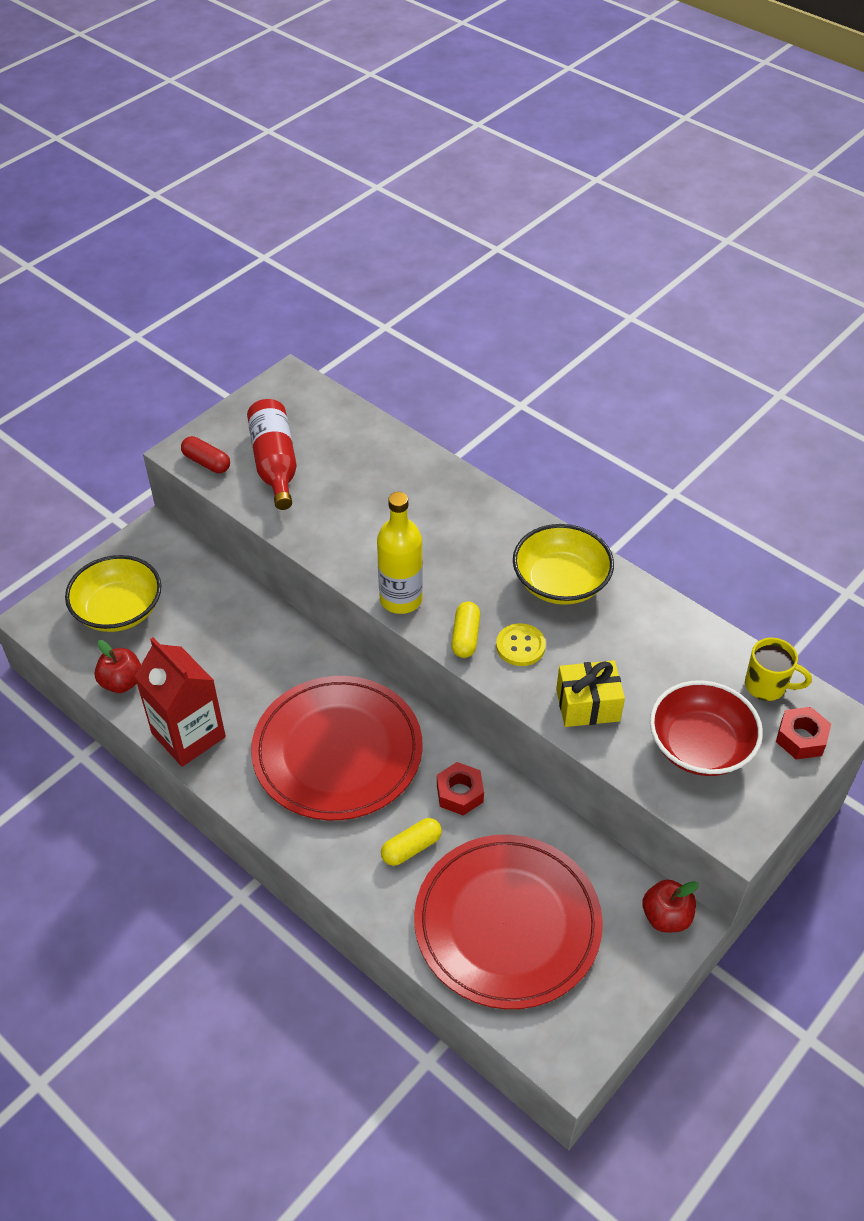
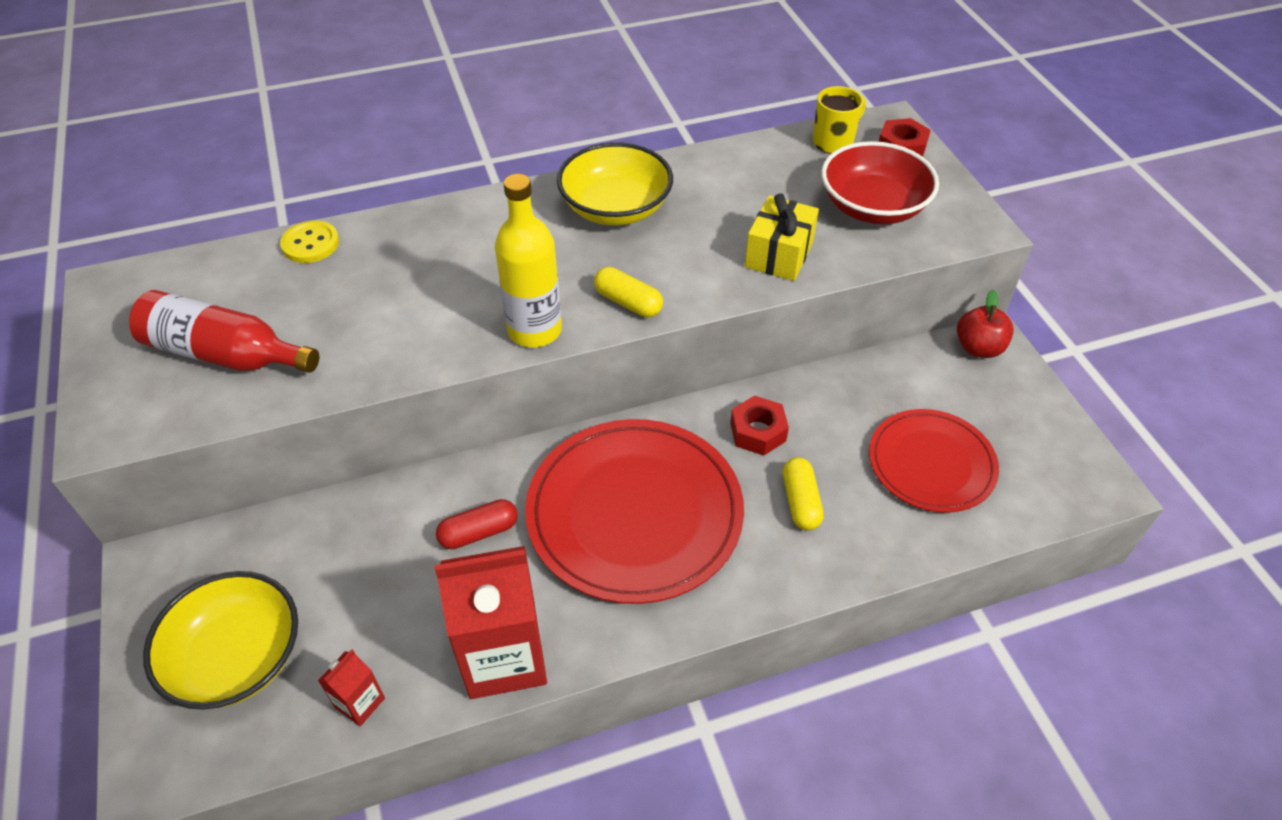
camera: 60 degrees left, 0 degrees up
(122, 682) = (360, 702): red apple -> red carton
(206, 462) = (148, 418): red capsule -> red capsule (479, 532)
(507, 923) = (931, 463): red plate -> red plate, size x0.61
(520, 646) = (672, 268): yellow button -> yellow button (310, 244)

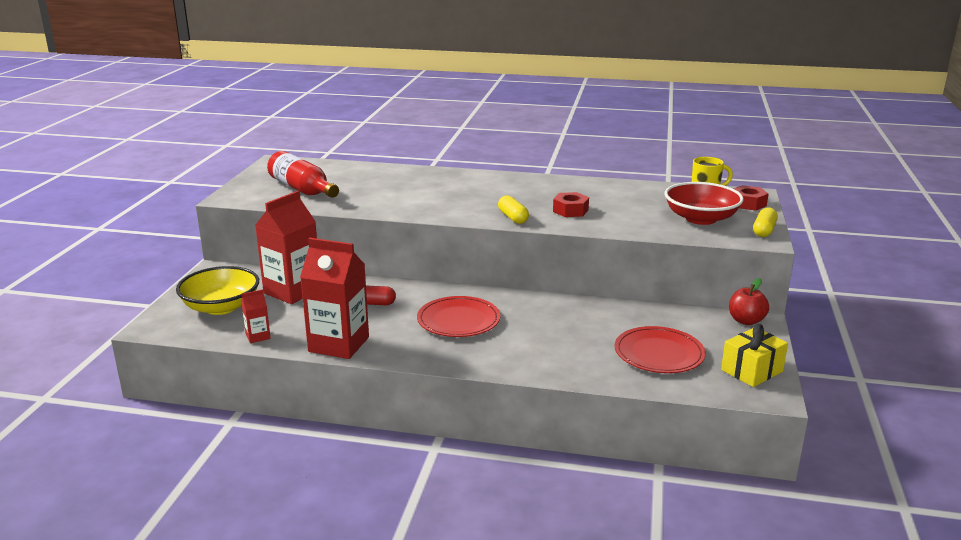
camera: 30 degrees right, 25 degrees down
(310, 244) = (377, 168): yellow button -> none
(329, 560) = (292, 291): none -> red carton
(535, 330) = (453, 215): yellow bottle -> none
(615, 208) = (544, 189): yellow bowl -> none
(634, 513) = (458, 320): red plate -> red plate, size x0.61
(758, 432) = (562, 313): red nut -> red nut (570, 210)
(779, 255) = (619, 222): yellow gift -> yellow gift (752, 371)
(800, 501) = (558, 343): yellow capsule -> yellow capsule (764, 230)

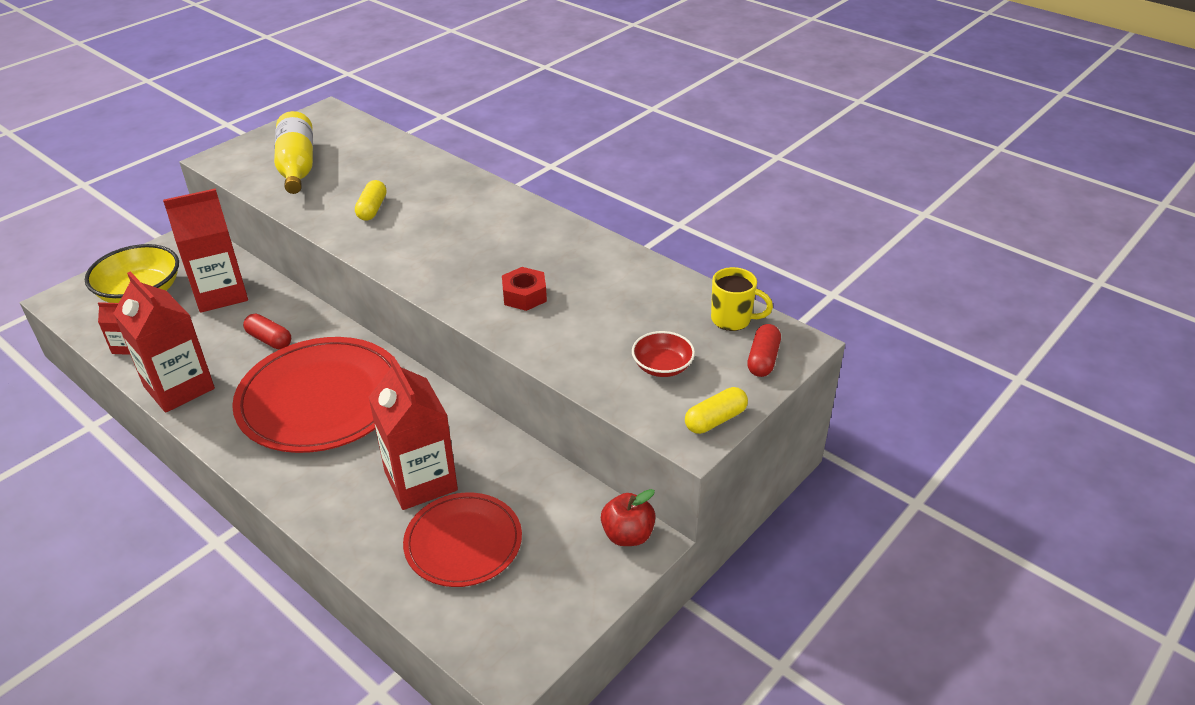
camera: 30 degrees right, 15 degrees up
(302, 189) = (297, 166): red bottle -> yellow bottle
(458, 320) = (321, 399): red plate -> red plate, size x1.64
(513, 218) = (446, 286): yellow capsule -> yellow capsule (372, 209)
(589, 336) = (421, 481): none -> red carton
(700, 218) = (662, 366): red bowl -> red bowl, size x0.57
(748, 204) = (763, 360): red nut -> red capsule
(752, 371) = (533, 620): yellow gift -> none

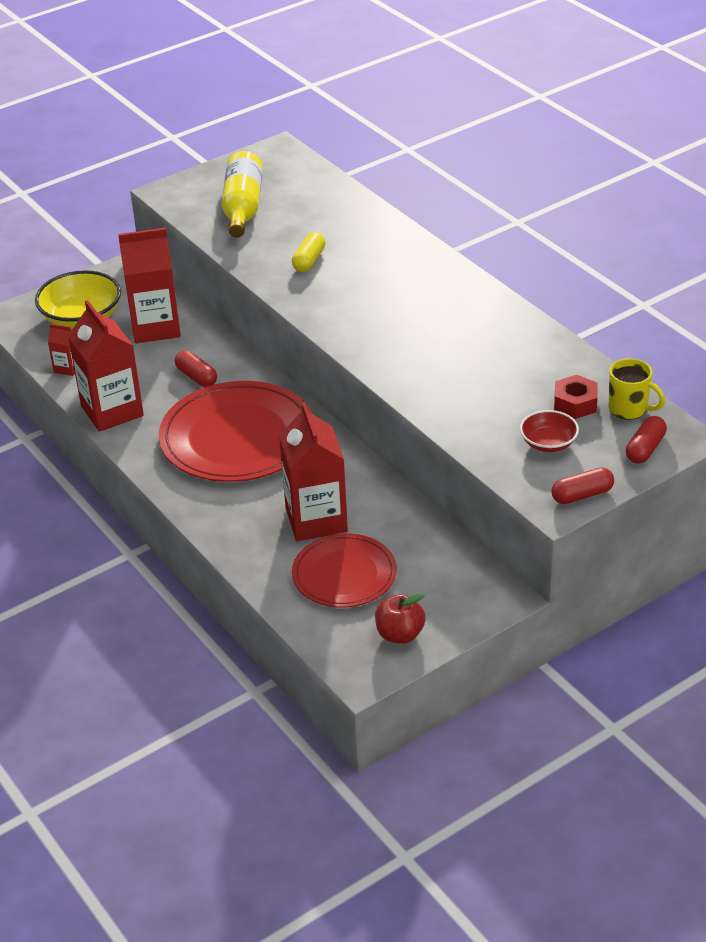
camera: 15 degrees right, 0 degrees up
(524, 295) = (437, 363): red nut -> red nut (575, 403)
(627, 535) = (490, 589): red apple -> red apple (400, 634)
(715, 420) = (582, 495): yellow capsule -> red capsule

